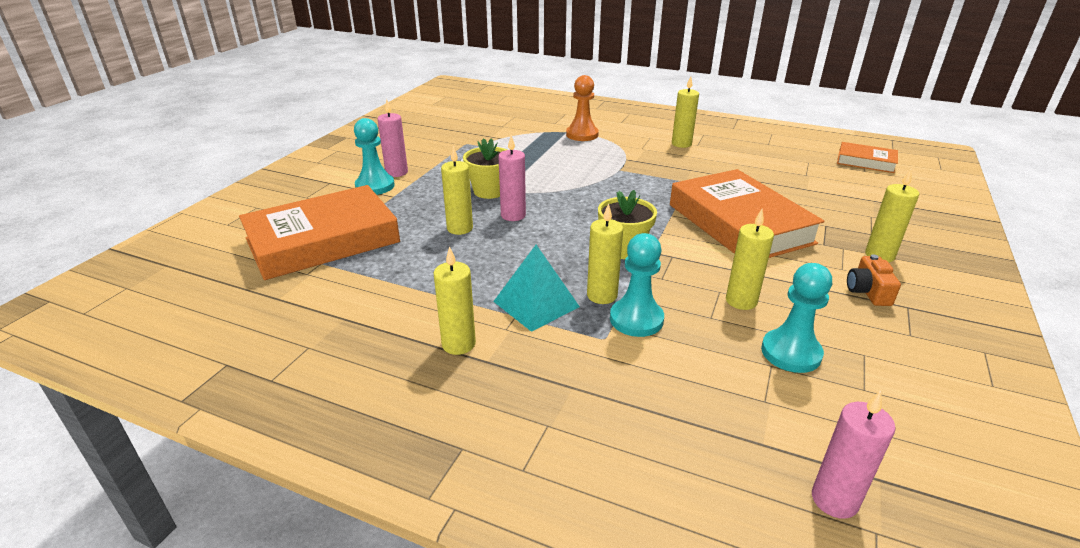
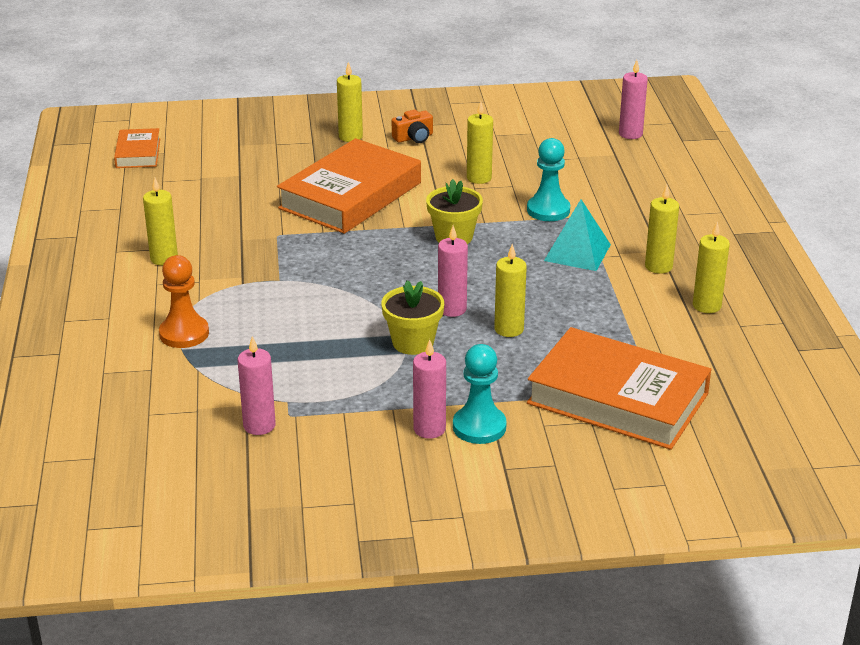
camera: 120 degrees left, 0 degrees up
(467, 135) = (259, 425): none -> pink candle
(602, 295) = (534, 229): yellow candle -> yellow candle (706, 306)
(791, 353) = (522, 155): turquoise pawn -> none

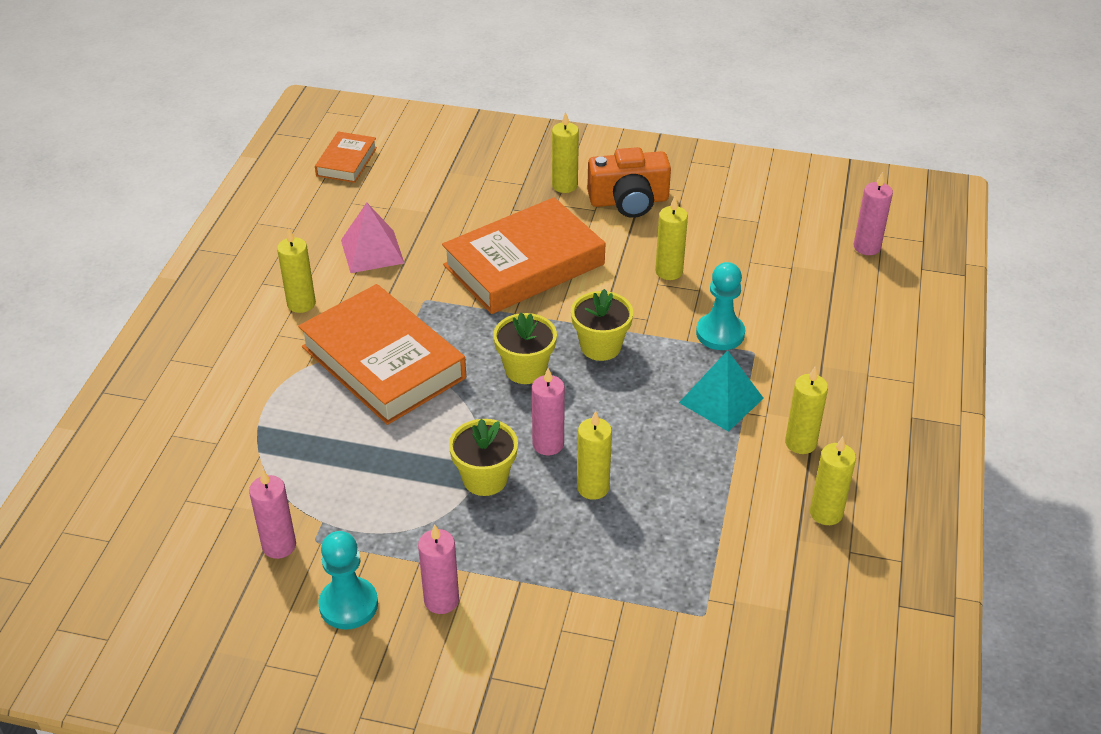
camera: 20 degrees right, 10 degrees up
(184, 334) = (270, 406): orange pawn -> none
(206, 211) = (372, 251): none -> pink pyramid
(399, 264) = (525, 369): none -> yellow flower pot
(414, 138) = (629, 201): orange camera -> orange camera, size x1.81
(479, 427) = (493, 612): turquoise pawn -> turquoise pawn (348, 605)
(618, 398) = (659, 616): orange book -> orange book (383, 362)

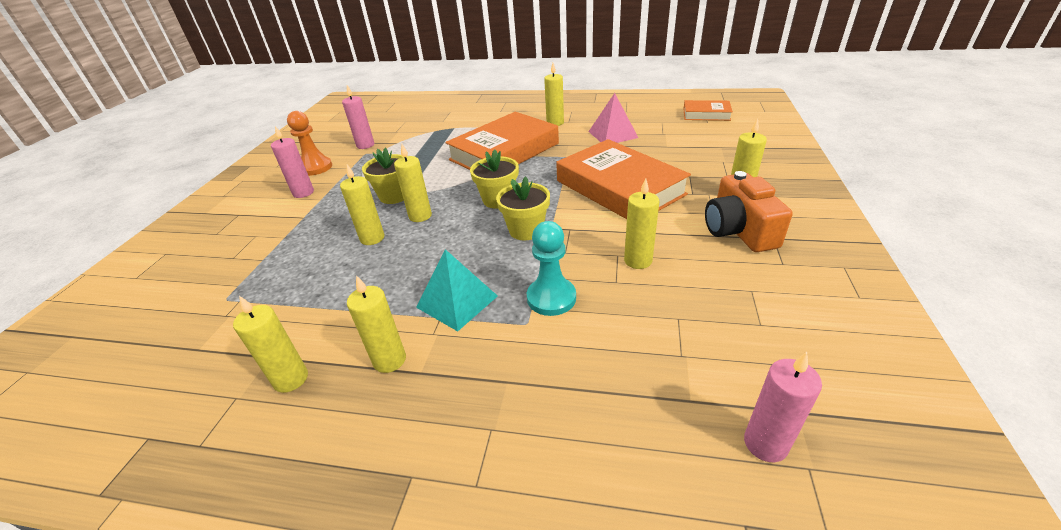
camera: 90 degrees right, 5 degrees down
(348, 605) = (316, 167): turquoise pawn -> orange pawn
(548, 444) = (420, 216): pink candle -> yellow candle

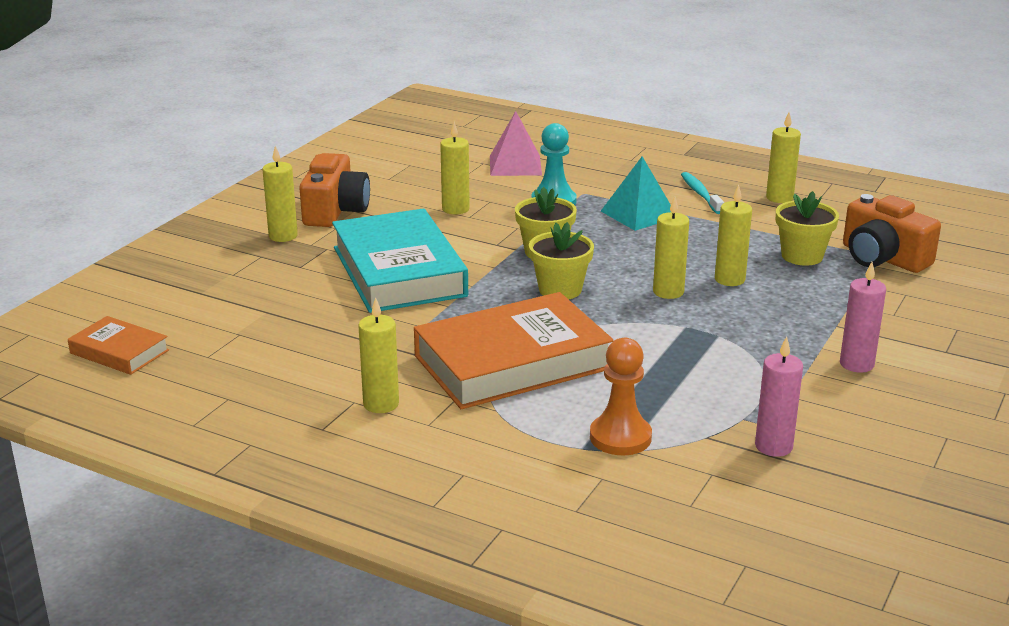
camera: 165 degrees left, 10 degrees down
(224, 297) = (882, 258): none -> orange camera
(316, 167) = (859, 412): orange pawn -> orange pawn (620, 437)
(389, 360) = (700, 194): yellow candle -> turquoise toothbrush
(394, 196) = (705, 326): yellow flower pot -> yellow flower pot (802, 256)
(613, 134) = (313, 351): pink pyramid -> pink pyramid (515, 165)
(619, 187) = (399, 271): orange book -> turquoise book
(765, 443) = (475, 133): pink candle -> none

